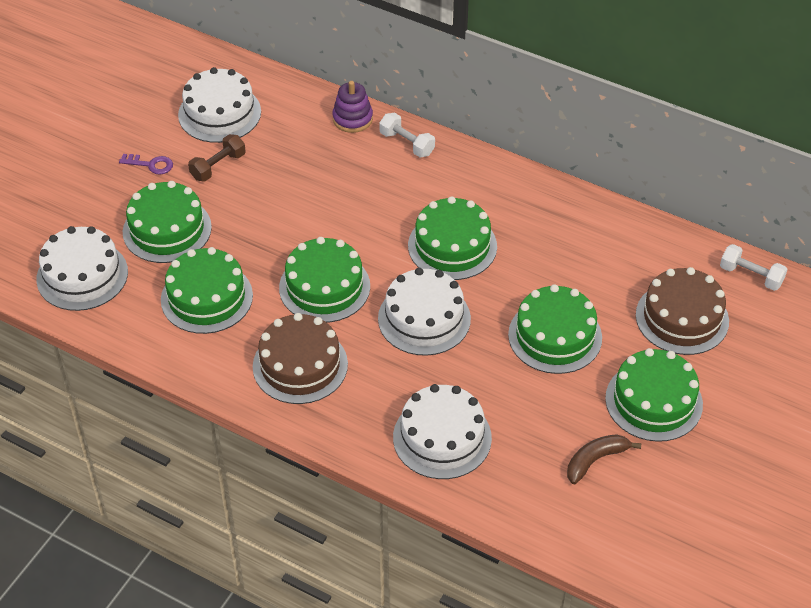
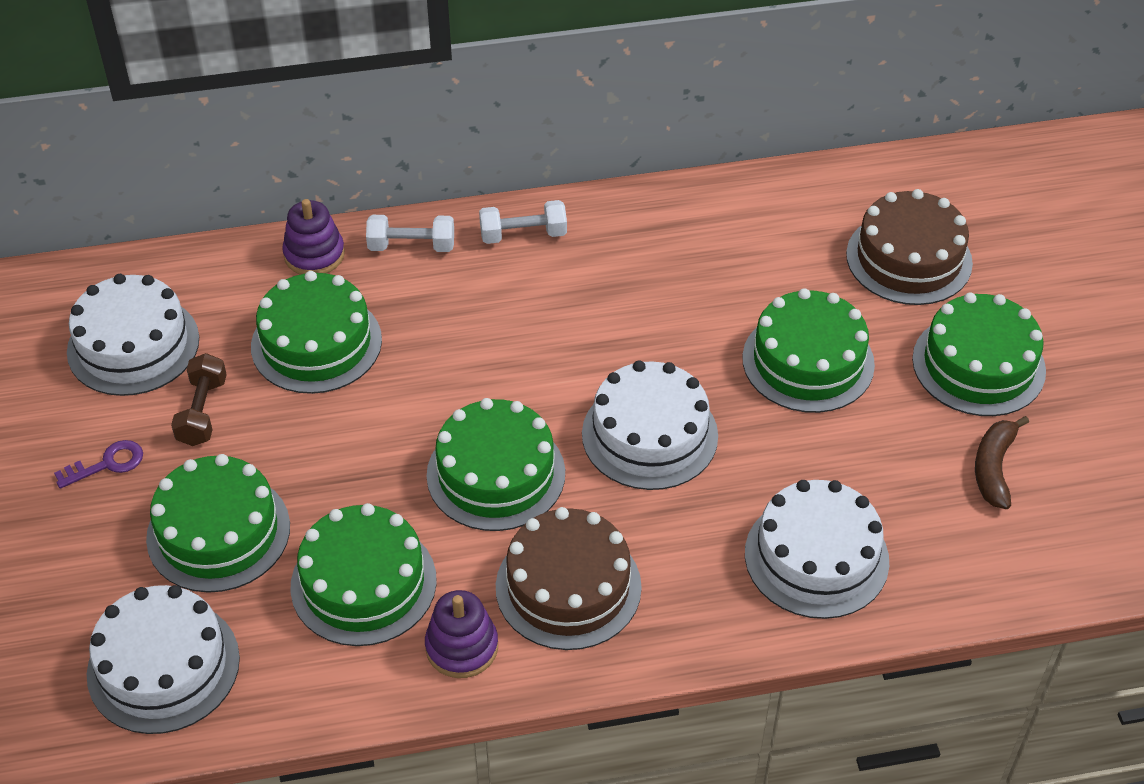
camera: 40 degrees left, 0 degrees up
(219, 358) = (462, 647): none -> purple stacking toy
(452, 246) = (591, 332): green cake -> green cake (316, 343)
(751, 276) = (924, 173): white dumbbell -> white dumbbell (523, 234)

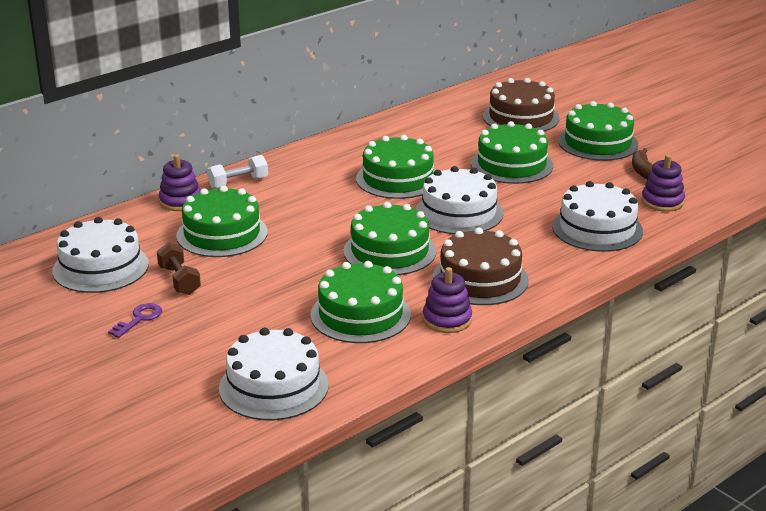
camera: 30 degrees left, 20 degrees down
(218, 532) = (246, 323): green cake -> green cake (398, 179)
(523, 234) = (301, 162): white dumbbell -> none
(965, 541) = (662, 202): none -> purple stacking toy

